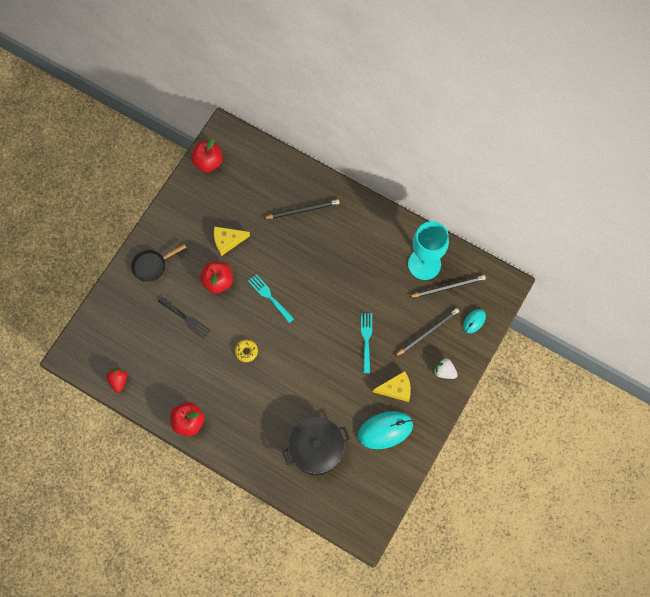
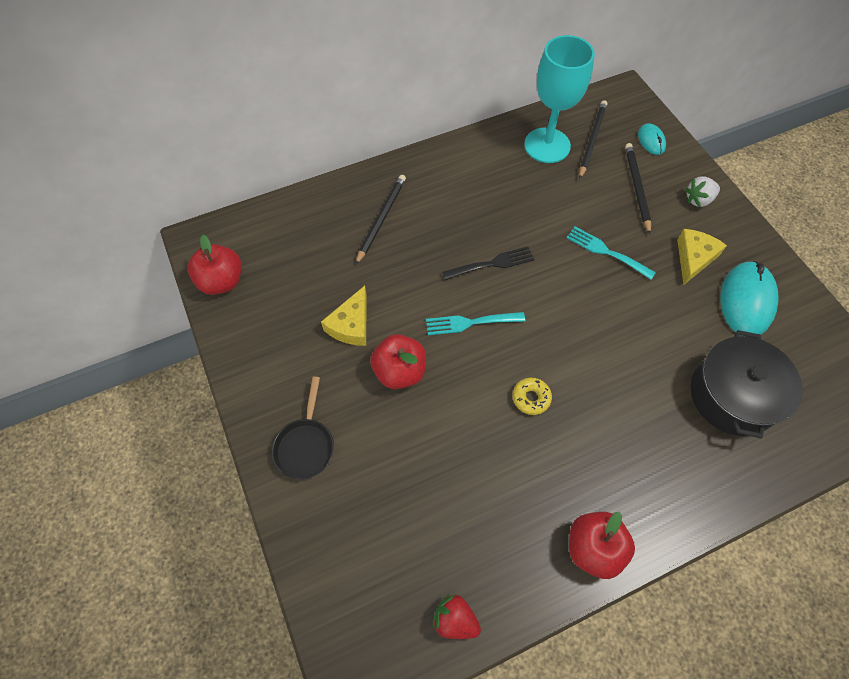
camera: 55 degrees left, 10 degrees down
(186, 318) = (423, 449): black fork -> black fork (491, 264)

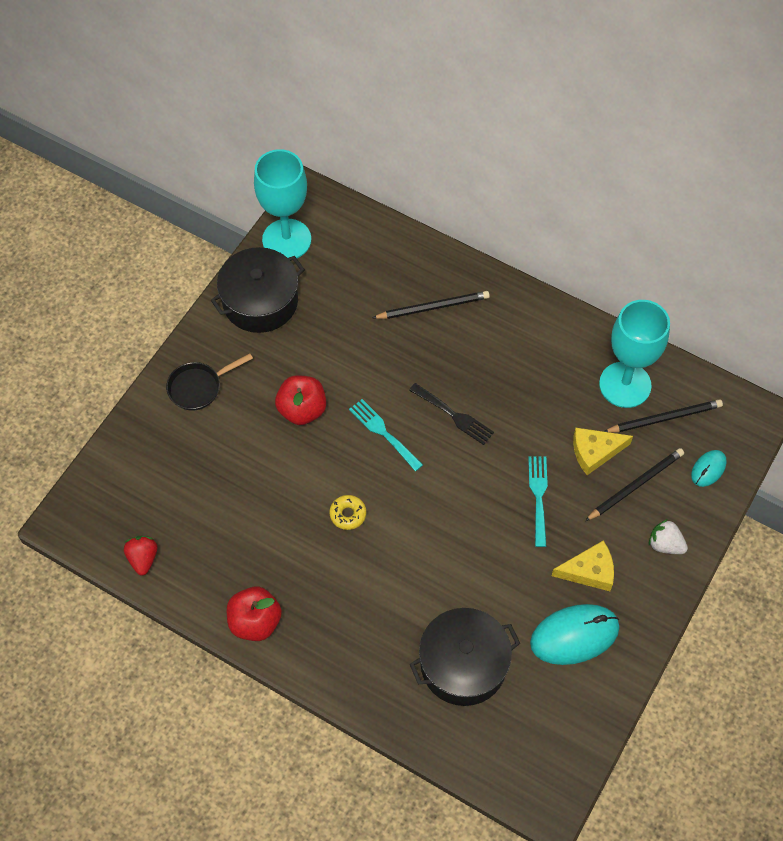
camera: 55 degrees right, 0 degrees up
(221, 281) = (286, 240): red apple -> turquoise goblet
(263, 339) = (260, 301): none -> black pot
(351, 325) = (317, 351): yellow cheese -> yellow cheese (595, 452)

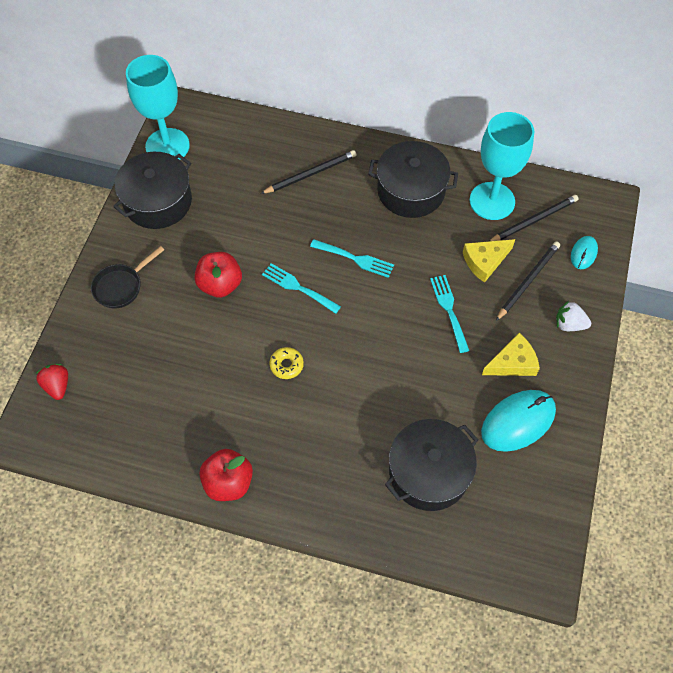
camera: 15 degrees left, 0 degrees up
(143, 558) = (108, 451): red strawberry -> red strawberry (57, 386)
(453, 415) = (355, 259): black fork -> turquoise fork
(538, 352) = (411, 191): none -> black pot

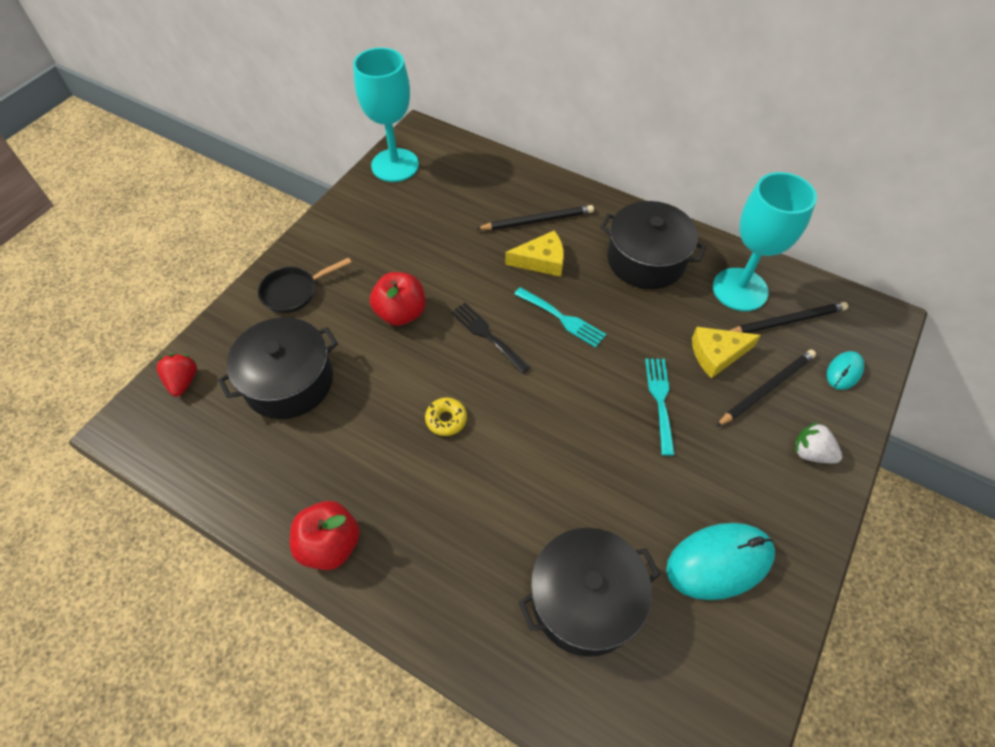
camera: 15 degrees right, 5 degrees down
(158, 201) = (365, 216): black pot -> black pot (289, 381)
(298, 287) = (487, 335): turquoise fork -> black fork
(512, 363) = (727, 483): yellow cheese -> yellow cheese (541, 261)

